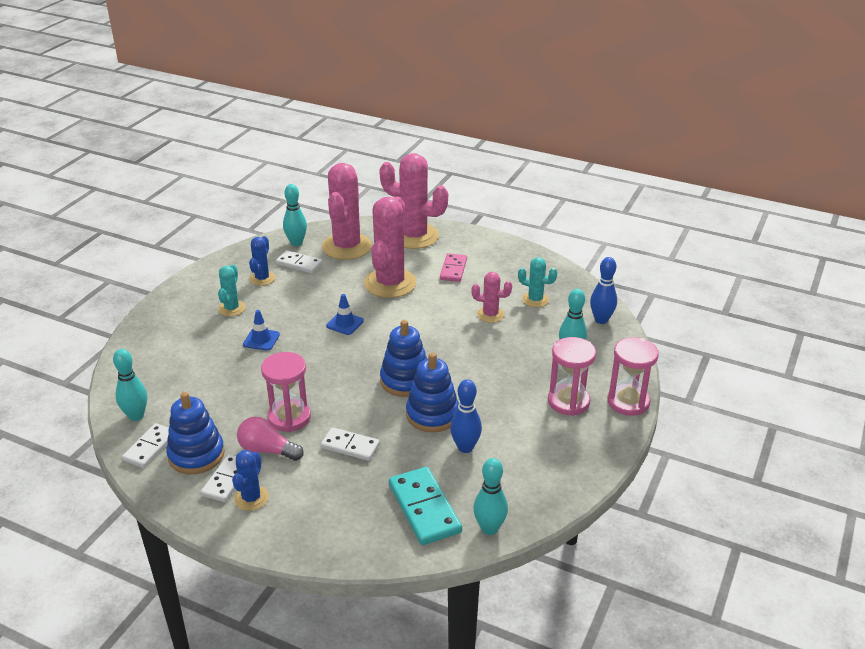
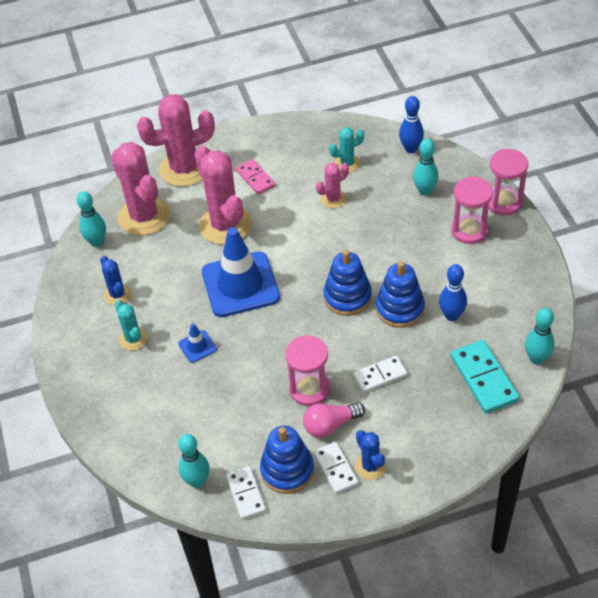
camera: 40 degrees left, 15 degrees up
(299, 264) = (128, 259): white domino -> none
(345, 323) = (240, 284): blue traffic cone -> blue traffic cone, size x2.32
(424, 508) = (483, 378): turquoise domino -> turquoise domino turned 45 degrees clockwise

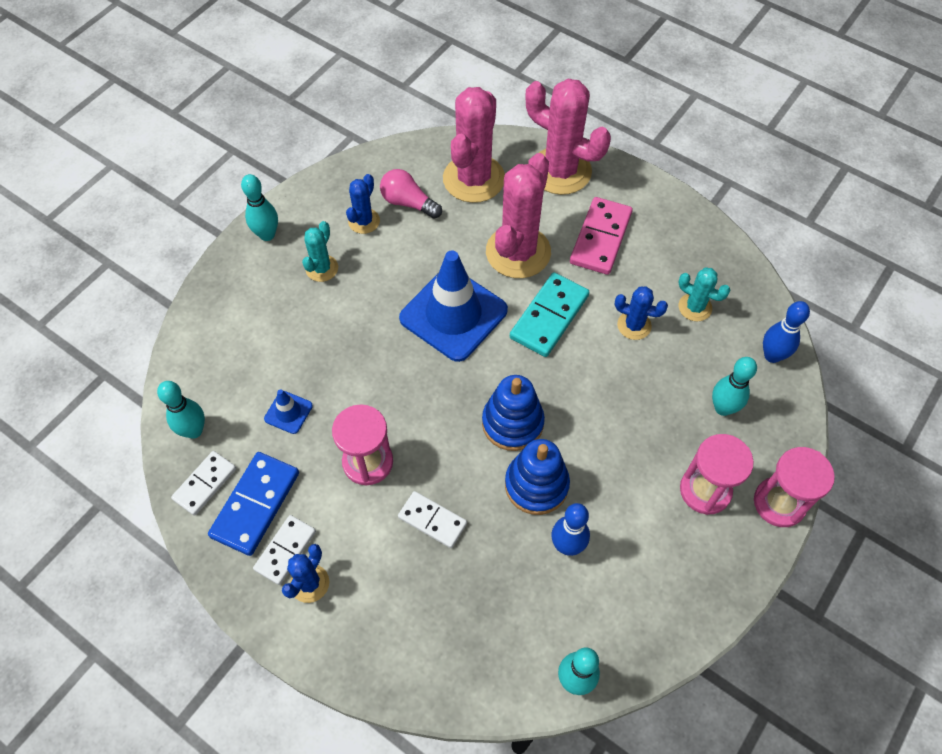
camera: 50 degrees right, 10 degrees up
(97, 242) = (413, 163): turquoise bowling pin -> turquoise bowling pin (267, 235)
(197, 346) = (350, 327): blue traffic cone -> blue traffic cone (288, 412)
(255, 178) = (600, 238): pink domino -> pink domino, size x1.55
(287, 470) = (255, 504): blue stacking toy -> blue domino
(330, 425) = (336, 511): pink light bulb -> pink light bulb (408, 203)
(333, 199) = (634, 325): pink cactus -> blue cactus
(483, 378) = (504, 634): turquoise domino -> turquoise domino (549, 316)

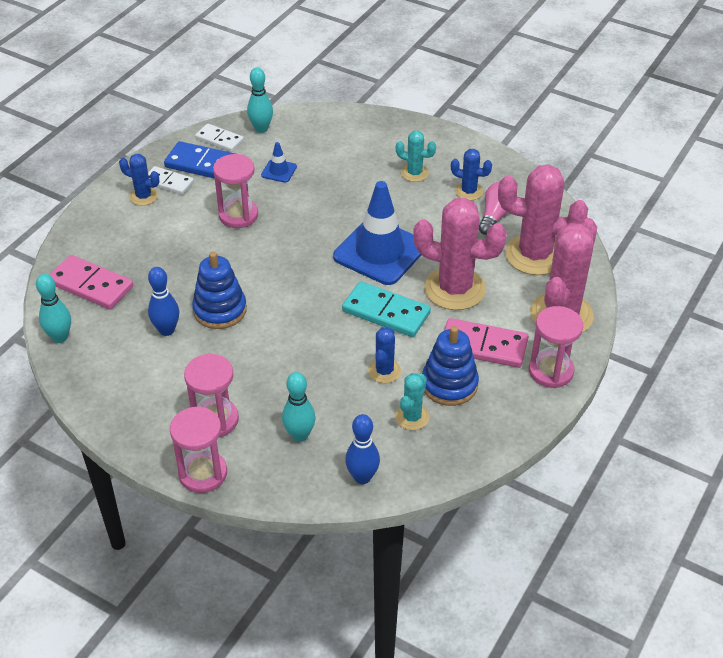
camera: 85 degrees right, 15 degrees down
(267, 235) = (442, 140): turquoise bowling pin -> none
(432, 520) = (190, 253): white domino -> none
(481, 645) = (91, 285): none -> pink domino
(512, 423) = (276, 293): blue stacking toy -> blue stacking toy (449, 384)
(634, 190) = (550, 371): none -> pink hourglass

